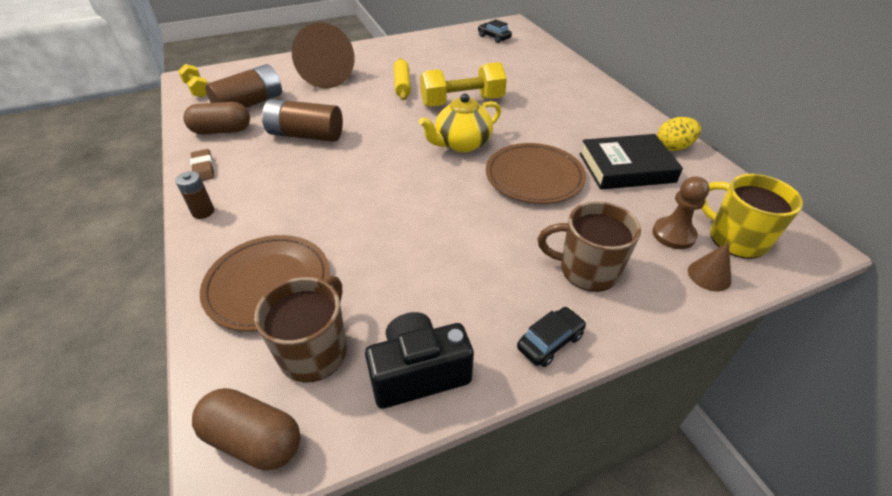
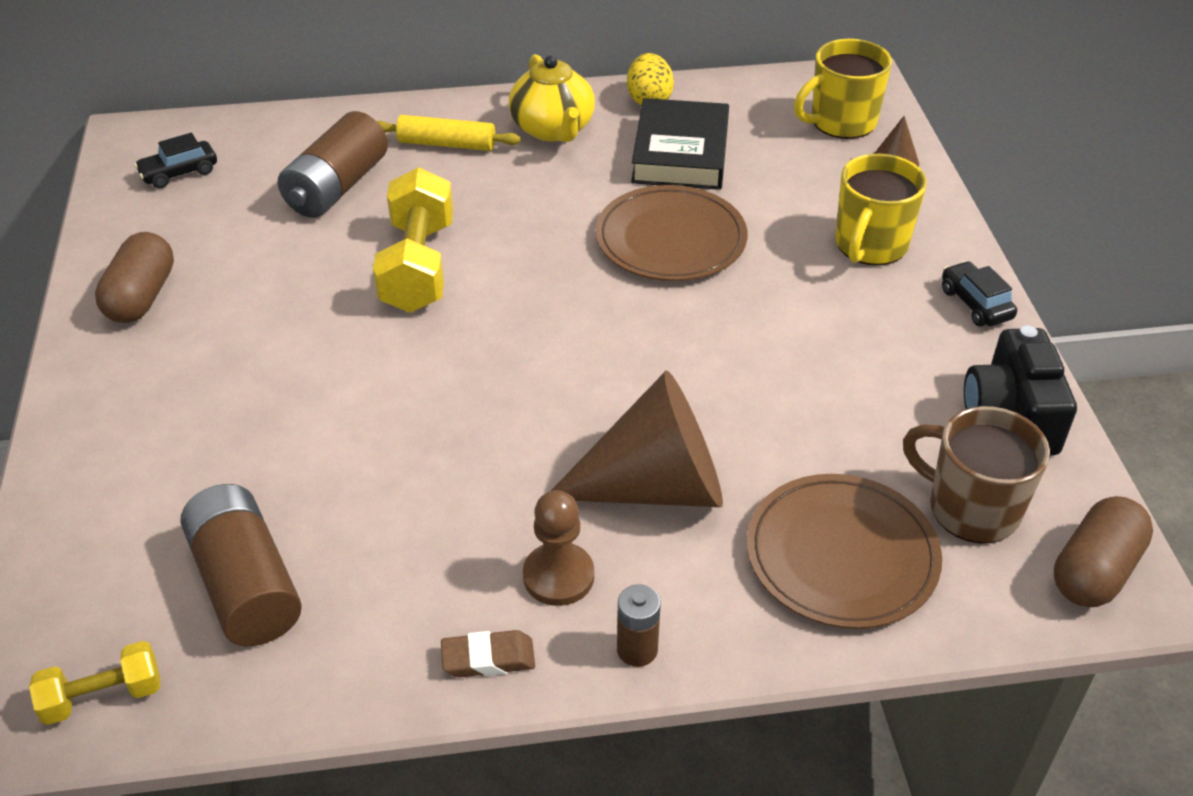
camera: 75 degrees left, 0 degrees up
(222, 131) = (347, 634): brown capsule -> brown capsule (142, 297)
(306, 135) = (432, 492): brown battery -> brown battery (337, 187)
(325, 76) = (186, 446): brown cone -> brown cone (654, 486)
(402, 85) = (304, 331): yellow rolling pin -> yellow rolling pin (446, 144)
(462, 144) = (554, 293): yellow teapot -> yellow teapot (553, 129)
(587, 270) = (870, 245): brown mug -> yellow mug
(673, 234) = (824, 162): brown pawn -> brown pawn (558, 576)

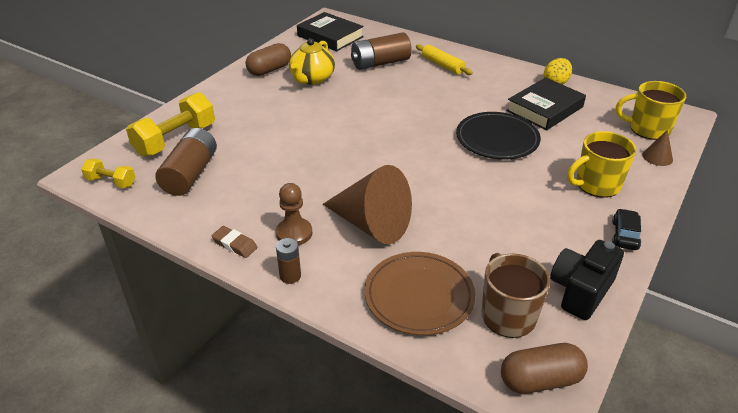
camera: 40 degrees right, 5 degrees down
(179, 173) = (330, 36): black car -> black book
(418, 266) = (377, 102): yellow dumbbell -> yellow dumbbell (175, 140)
(553, 129) = (495, 77): yellow teapot -> yellow teapot (312, 79)
(670, 239) = (497, 139): brown plate -> black plate

